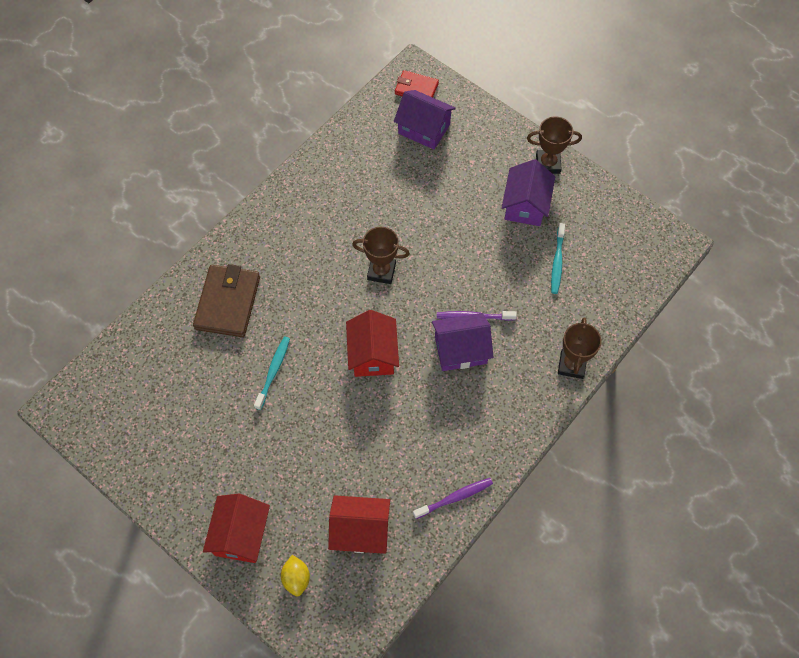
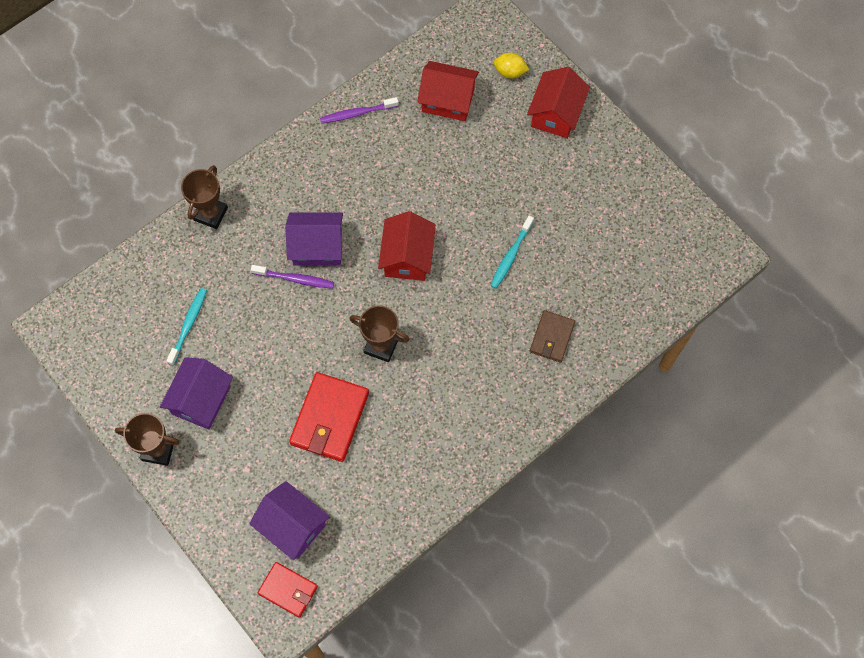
camera: 170 degrees left, 5 degrees up
(228, 303) = (552, 337): brown wallet -> brown wallet, size x0.60
(296, 578) = (510, 72): yellow lemon -> yellow lemon turned 75 degrees counterclockwise
(413, 208) = (330, 418): none -> red wallet

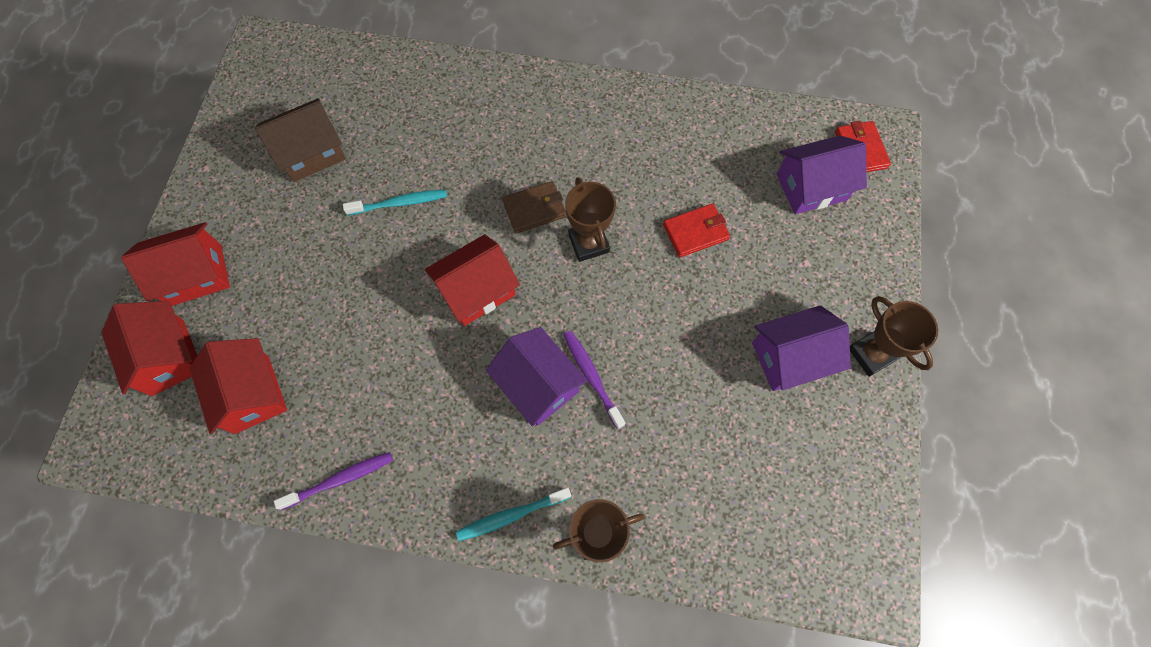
camera: 130 degrees left, 0 degrees up
(188, 325) = (734, 440): turquoise toothbrush -> turquoise toothbrush (511, 515)
(292, 525) = (811, 187): purple house -> purple house turned 75 degrees clockwise
(330, 418) = (695, 232): red wallet -> red wallet, size x0.60
(357, 113) = (340, 479): purple toothbrush -> purple toothbrush turned 60 degrees counterclockwise
(510, 72) = (168, 357): yellow lemon -> red house
(552, 337) = (456, 117): brown wallet -> brown wallet (534, 209)
(597, 229) = (311, 153): none -> brown house

